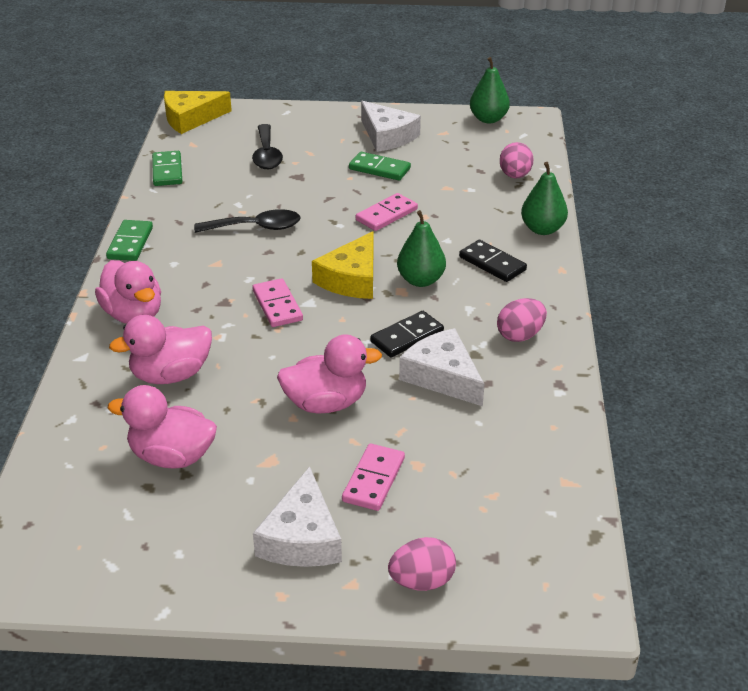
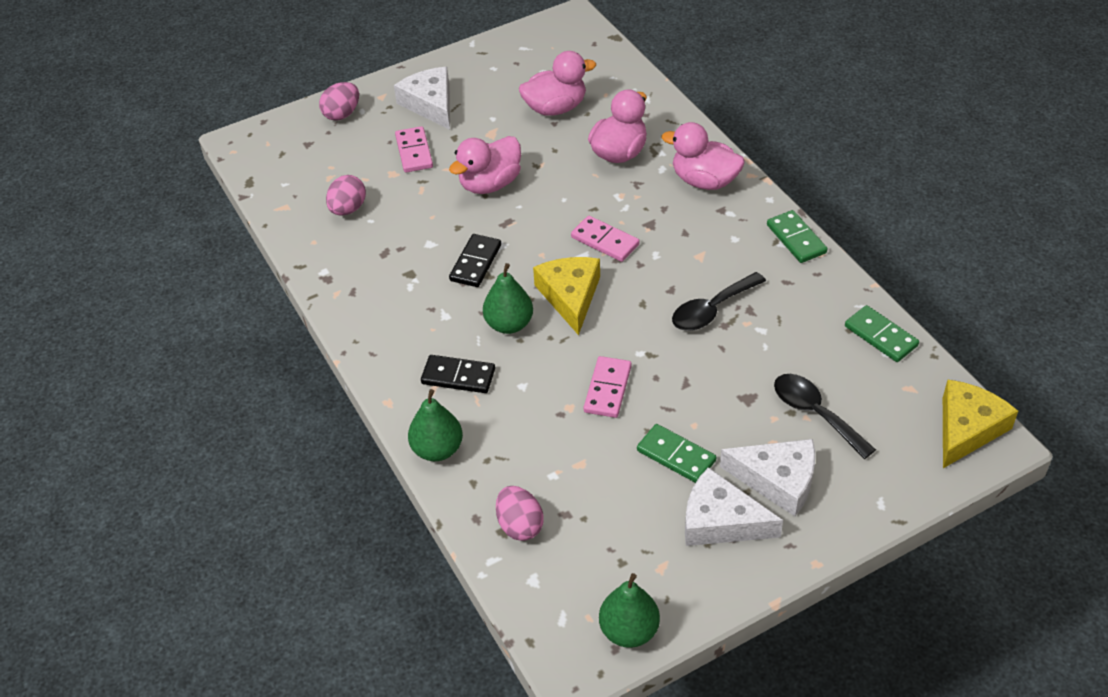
camera: 150 degrees right, 10 degrees up
(379, 169) = (676, 455): green domino -> green domino turned 45 degrees clockwise
(442, 376) = (421, 242): white cheese -> white cheese (778, 480)
(520, 335) = (384, 308): pink egg -> pink egg (348, 209)

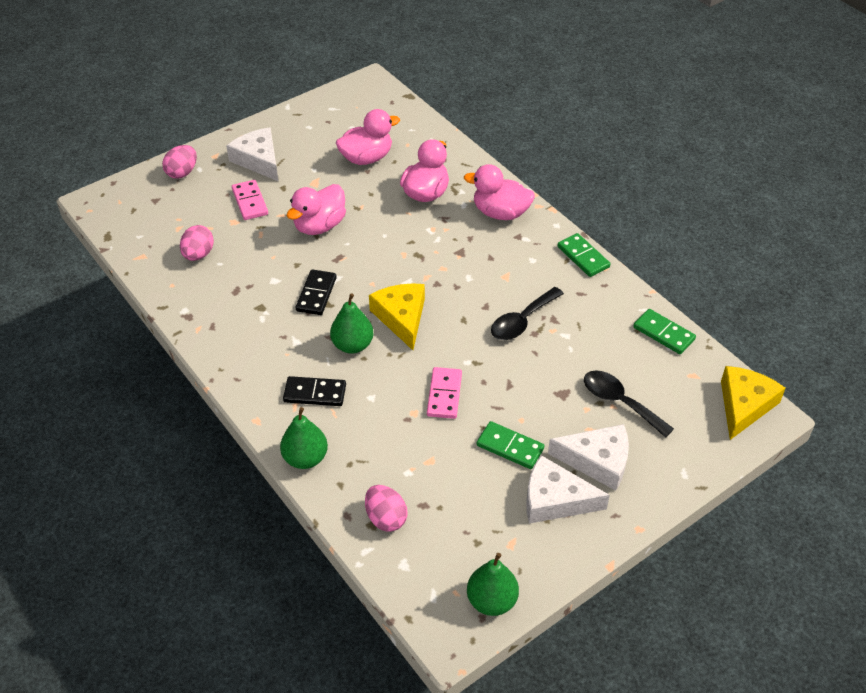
camera: 10 degrees left, 0 degrees up
(605, 241) = (424, 269): pink domino -> none

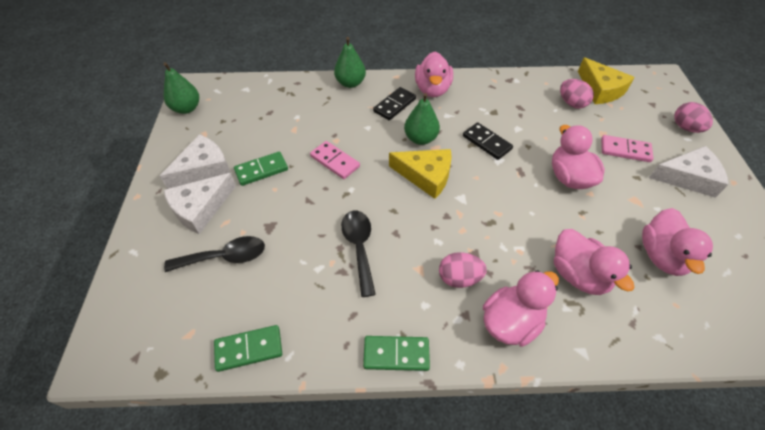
camera: 125 degrees right, 5 degrees up
(258, 374) = (432, 89): none -> pink duck
(386, 518) = (279, 95): pink egg -> pink egg (459, 278)
(744, 405) = (123, 349): yellow cheese -> yellow cheese (600, 89)

